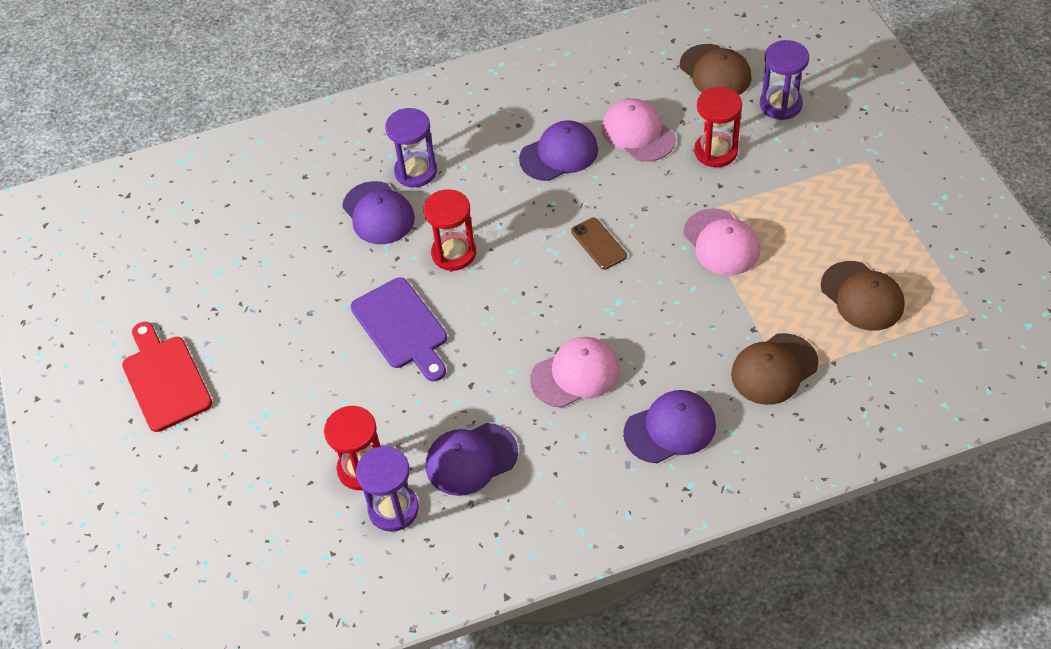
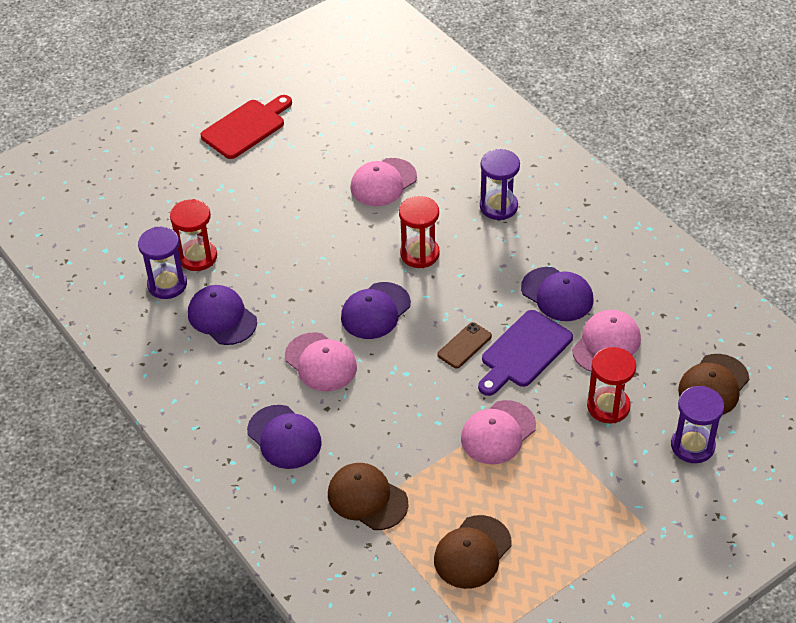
camera: 70 degrees right, 5 degrees down
(329, 263) = (383, 182): none -> pink cap
(378, 213) = (444, 196): purple cap -> purple cap (375, 311)
(402, 327) = (334, 243): purple cutting board -> purple cutting board (524, 352)

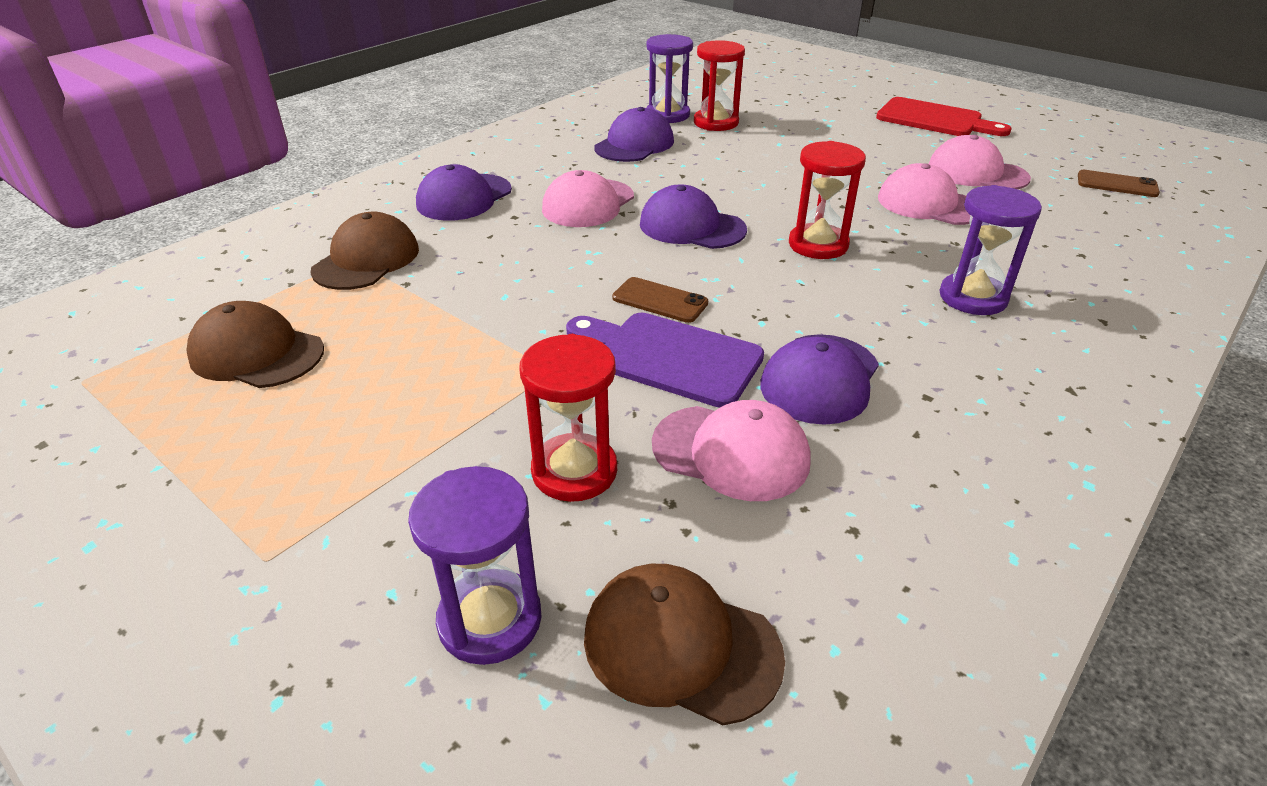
camera: 75 degrees right, 10 degrees down
(386, 85) = (1117, 184): none -> brown phone
(498, 433) = (492, 351): pink cap -> pink cap (976, 173)

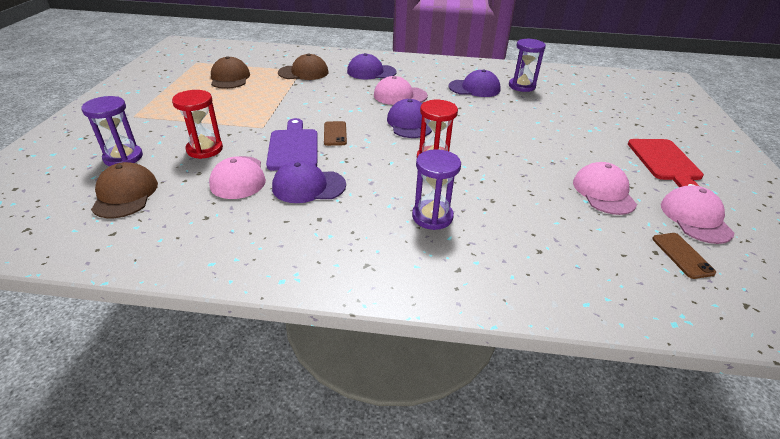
camera: 55 degrees right, 0 degrees up
(716, 123) = (534, 100): red hourglass -> none
(929, 204) = (530, 183): pink cap -> pink cap (695, 218)

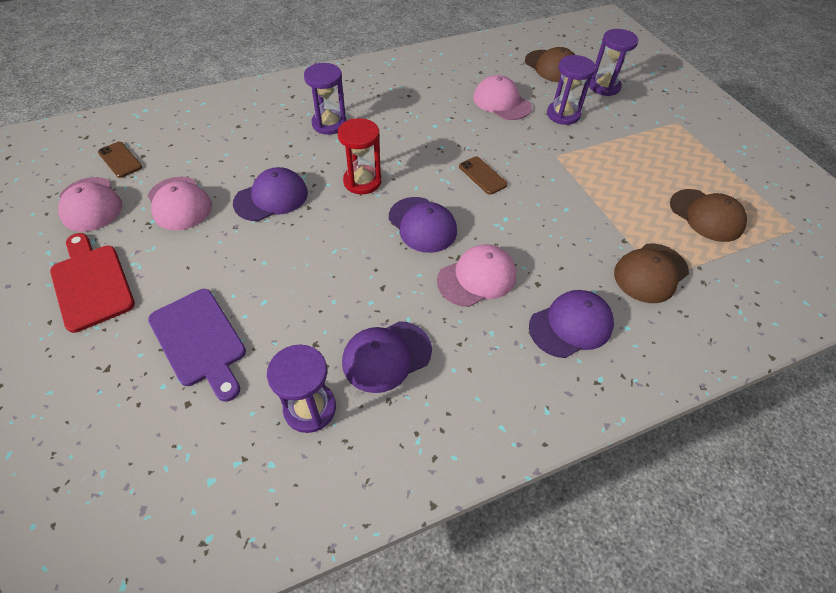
camera: 150 degrees right, 15 degrees up
(205, 149) = (563, 114): red hourglass -> purple hourglass
(293, 147) = (498, 144): purple cutting board -> purple cutting board (199, 340)
(308, 186) = (442, 114): purple cap -> purple cap (271, 198)

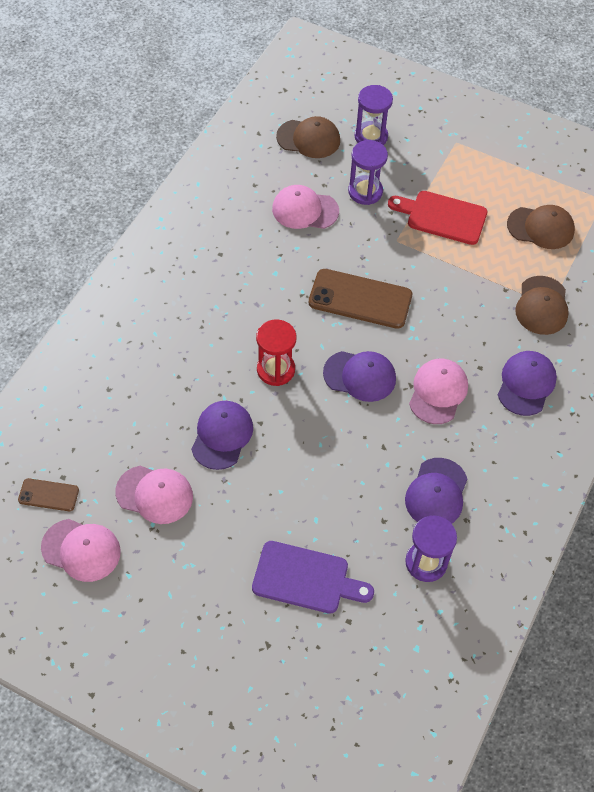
camera: 40 degrees left, 5 degrees up
(91, 283) = (174, 604): red cutting board -> red cutting board (442, 217)
(329, 124) = (186, 332): purple hourglass -> none
(482, 175) = (360, 299): brown phone -> brown phone, size x1.94

